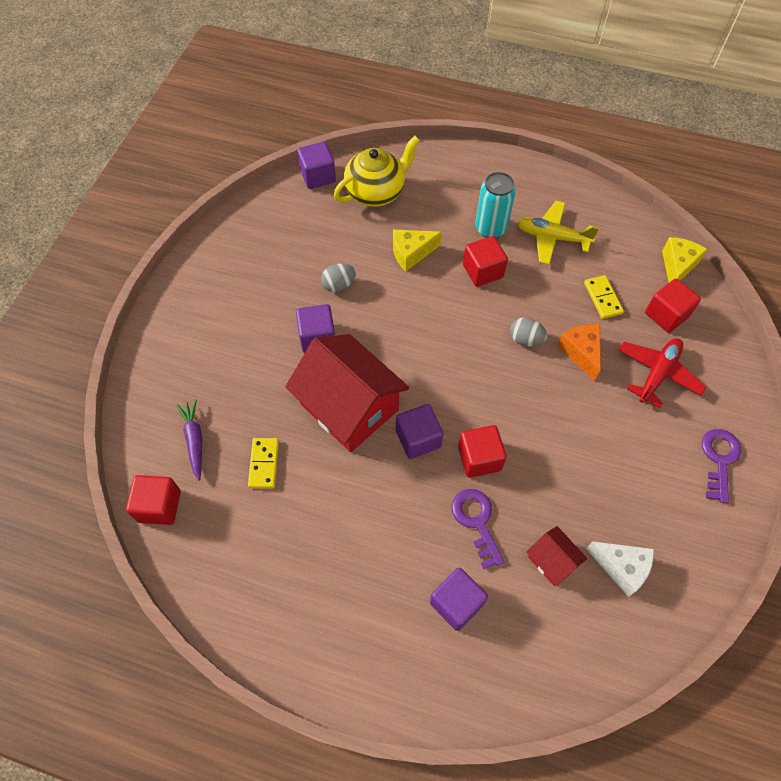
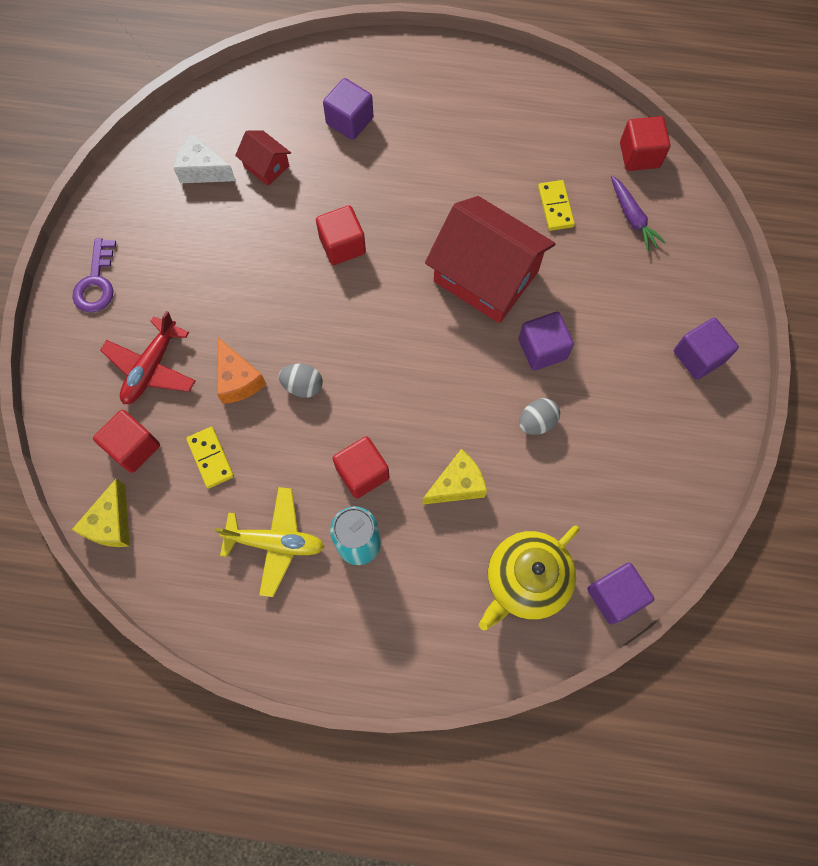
camera: 170 degrees right, 10 degrees up
(418, 439) = (407, 255): purple cube -> purple cube (698, 356)
(476, 521) = (339, 187): purple key -> none

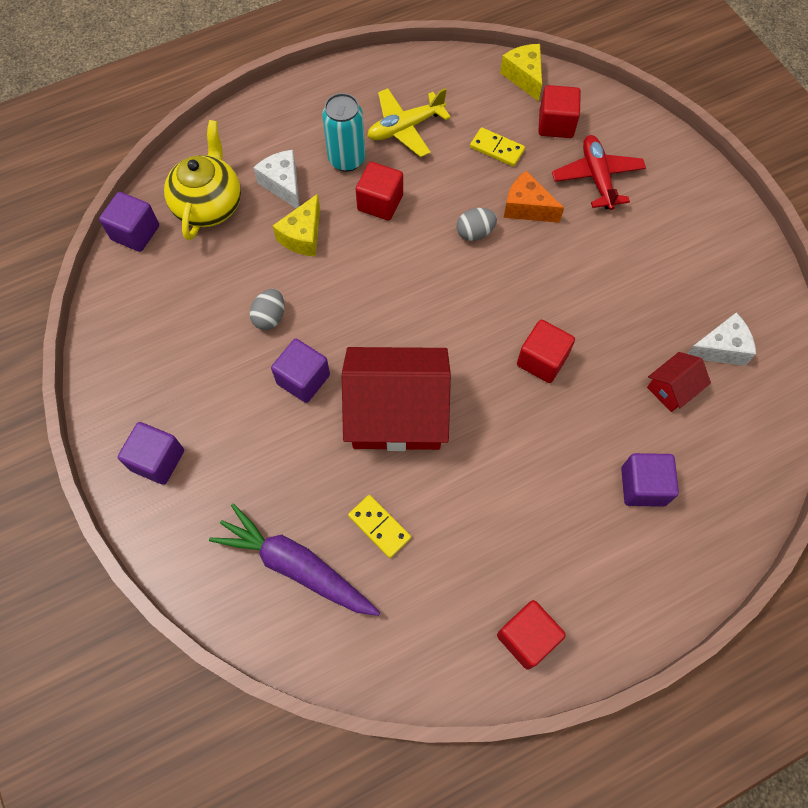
camera: 145 degrees right, 5 degrees down
(96, 282) = (701, 208): purple key -> none
(266, 166) = (672, 388): red house -> red house turned 45 degrees counterclockwise
(439, 556) = (283, 185): none -> white cheese
(632, 218) = (296, 566): purple carrot -> purple carrot, size x1.72
(639, 155) = (330, 650): red cube -> red cube (527, 637)

